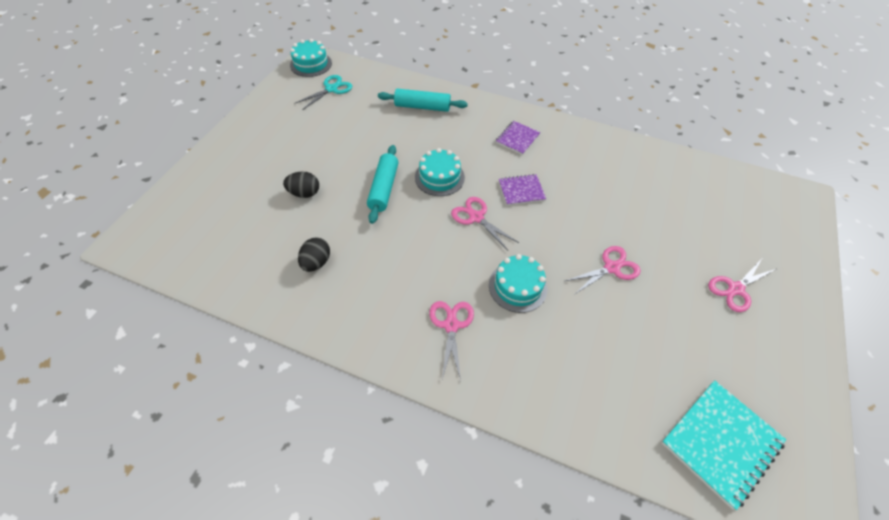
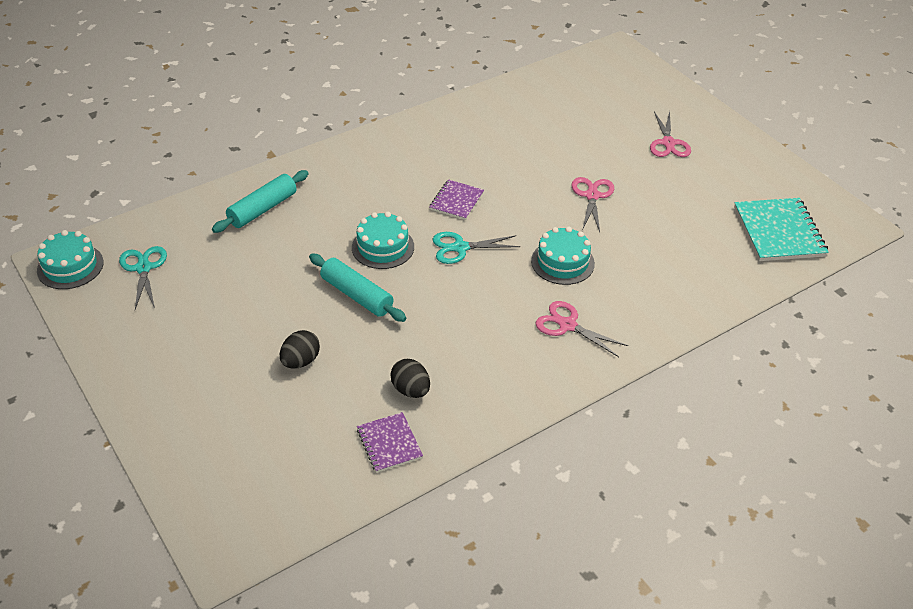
camera: 55 degrees left, 10 degrees down
(476, 217) = (460, 248): pink scissors -> turquoise scissors
(517, 139) = (386, 167): purple notebook -> purple notebook (389, 443)

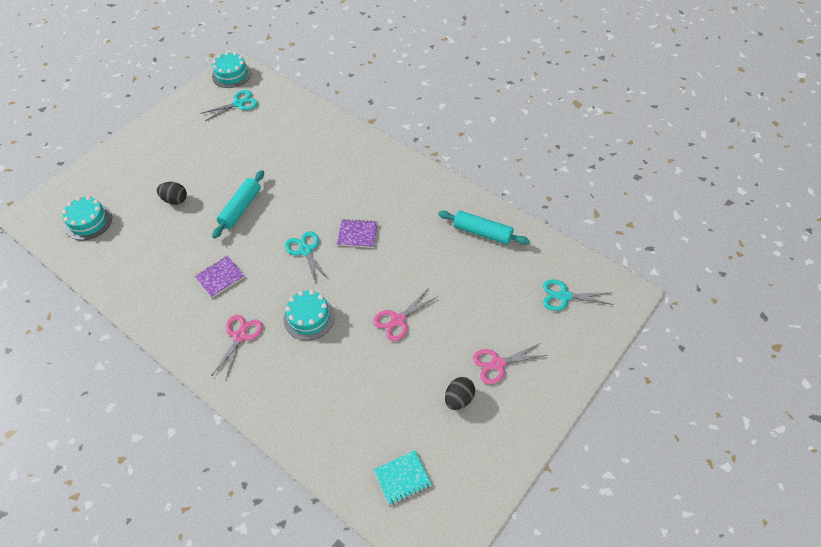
camera: 75 degrees right, 10 degrees up
(263, 209) = (311, 135): turquoise rolling pin -> turquoise rolling pin (482, 232)
(383, 247) = (292, 207): turquoise cake -> turquoise cake (88, 222)
(389, 443) = (113, 264): purple notebook -> purple notebook (220, 277)
(411, 390) = (160, 262): black egg -> black egg (459, 399)
(592, 196) = (398, 320): pink scissors -> pink scissors turned 150 degrees clockwise
(604, 84) = (564, 296): none -> turquoise scissors
(779, 232) = (402, 478): turquoise notebook -> turquoise notebook, size x0.58

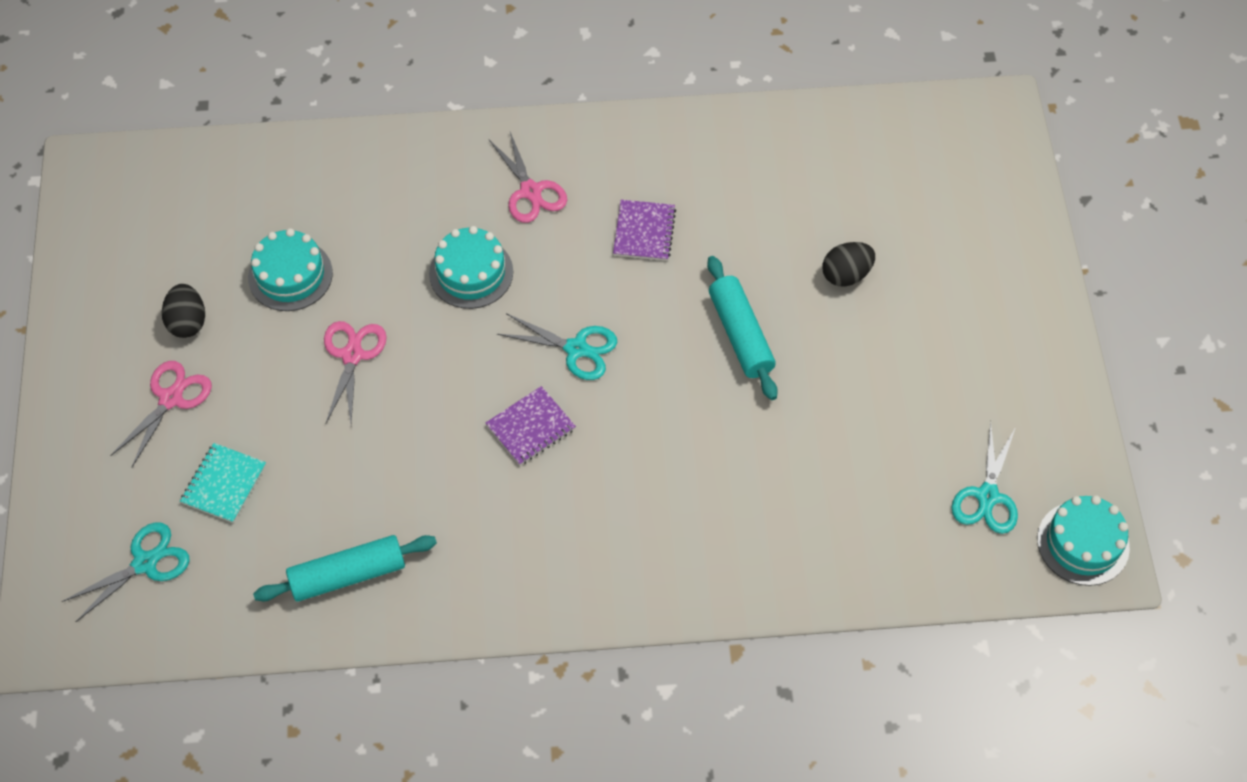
camera: 135 degrees right, 5 degrees up
(88, 222) = (911, 162): turquoise cake -> turquoise cake (290, 275)
(402, 478) = (185, 200): turquoise notebook -> turquoise notebook (224, 484)

